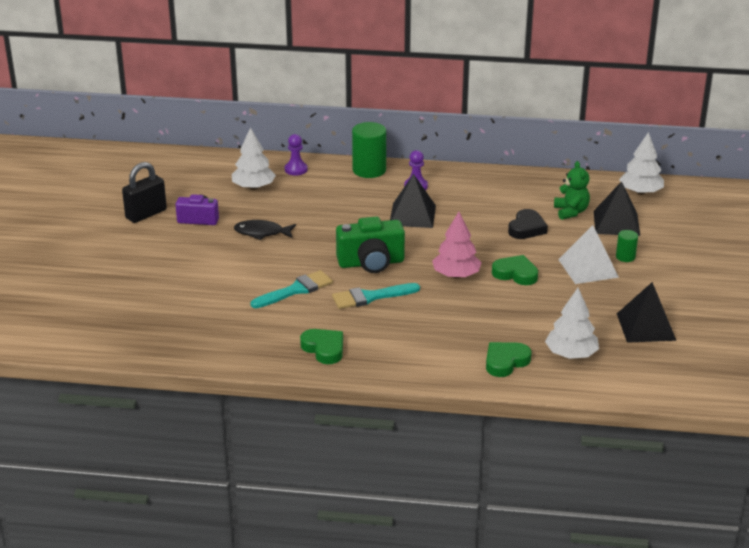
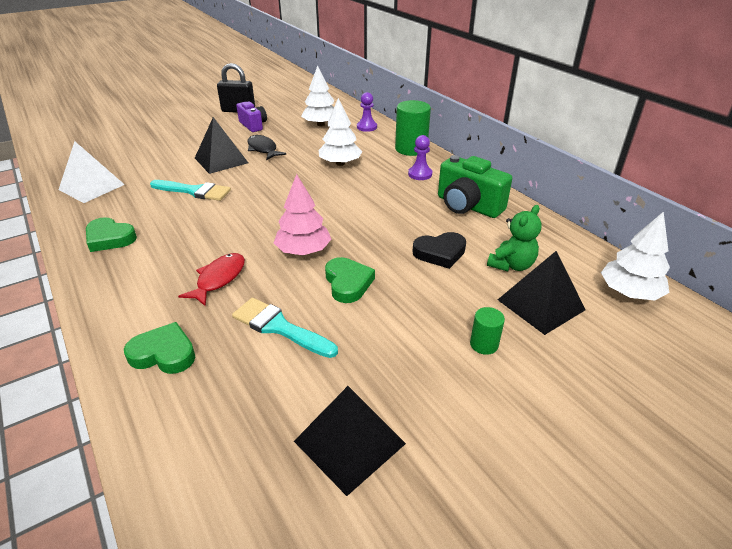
camera: 50 degrees right, 5 degrees up
(324, 349) = (110, 238): green heart -> green heart turned 105 degrees clockwise
(370, 297) = (217, 225): turquoise brush -> turquoise brush (279, 327)
(371, 263) = (273, 204): green camera -> green camera (468, 206)
(412, 215) = (373, 190): black pyramid -> black pyramid (221, 160)
(447, 318) = (219, 279): none -> red fish
(571, 354) = (221, 400): white tree -> white tree (340, 163)
(588, 268) = (422, 326): white pyramid -> white pyramid (91, 187)

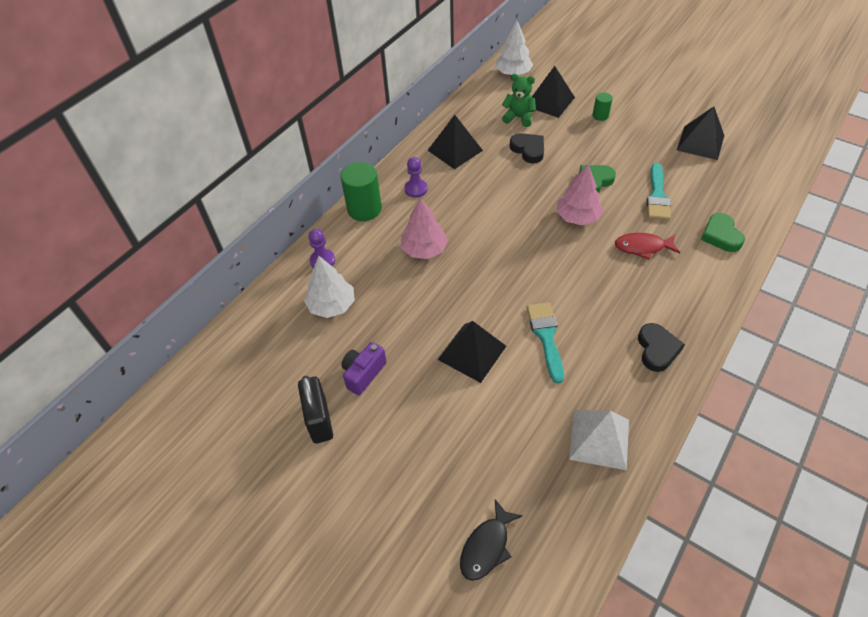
camera: 110 degrees left, 15 degrees up
(110, 238) = (657, 349): green heart -> black heart
(263, 149) = (425, 328): black fish -> black fish (487, 546)
(340, 163) = (424, 249): white tree -> pink tree
(468, 206) = (455, 150): green camera -> black pyramid

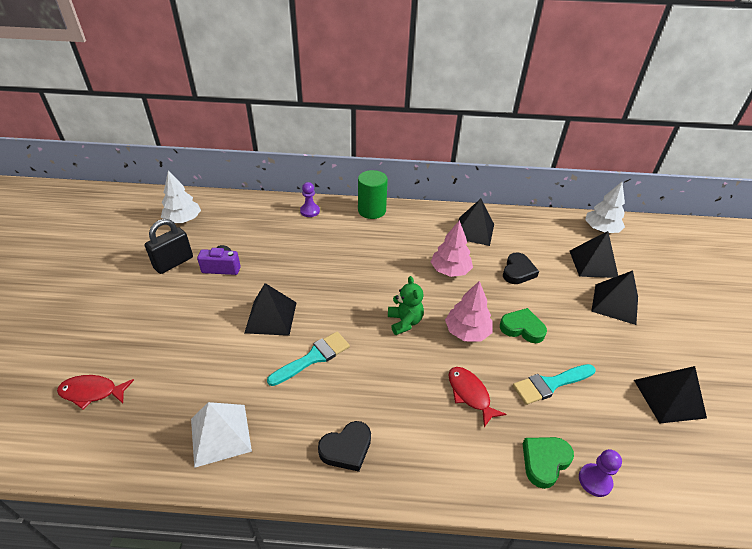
camera: 55 degrees right, 10 degrees down
(331, 305) = (273, 230): white tree -> white tree (183, 220)
(416, 189) = (413, 227): purple pawn -> purple pawn (595, 480)
(424, 249) = (356, 254): pink tree -> pink tree (450, 270)
(487, 546) = (92, 392): black fish -> red fish
(518, 117) = (550, 252): green teddy bear -> green teddy bear (404, 322)
(600, 116) = (615, 303): green cylinder -> black pyramid

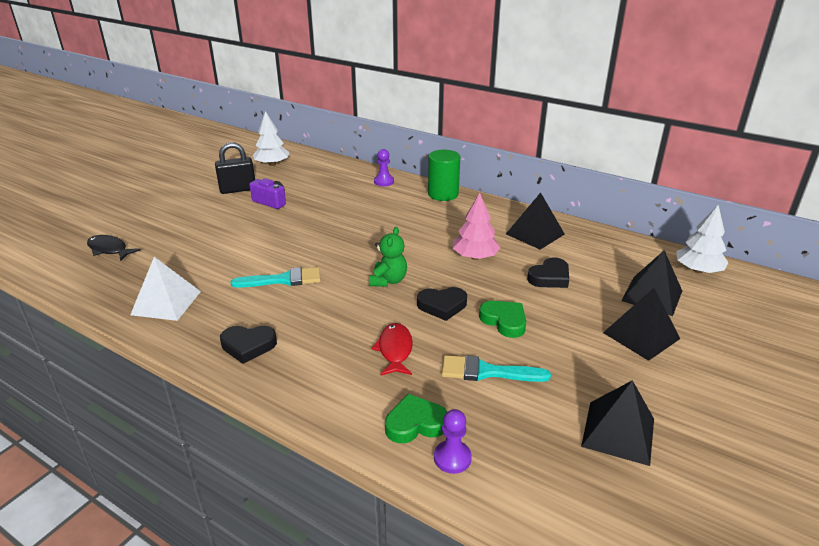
camera: 30 degrees right, 10 degrees down
(92, 392) = (109, 249): red fish -> black fish
(271, 317) = (276, 244): black pyramid -> none
(467, 331) = (442, 306): pink tree -> black heart

